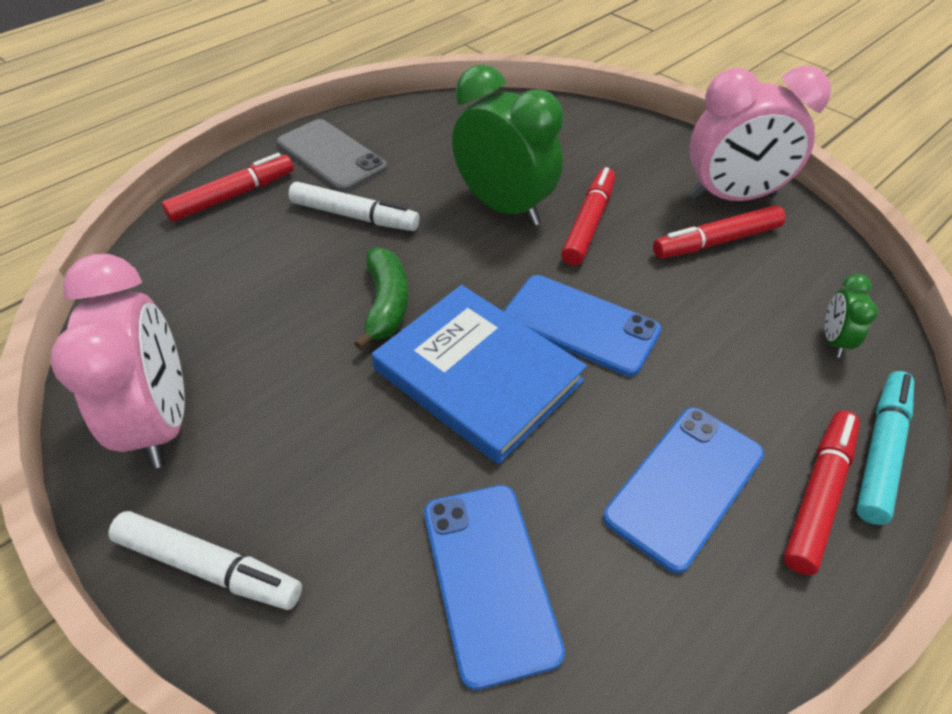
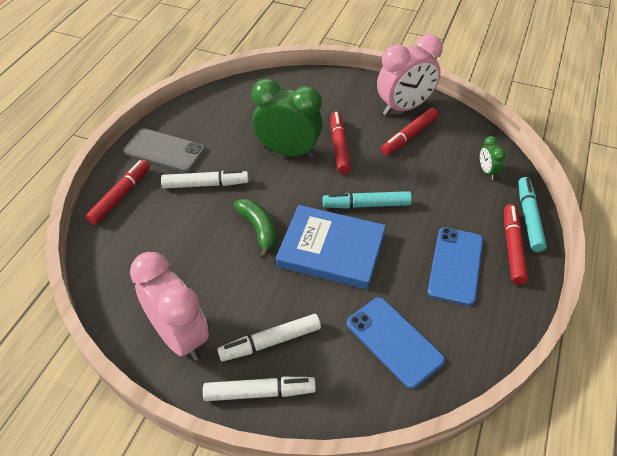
camera: 25 degrees left, 0 degrees up
(284, 487) = (270, 342): none -> white marker
(580, 324) = (366, 205): blue phone -> turquoise marker

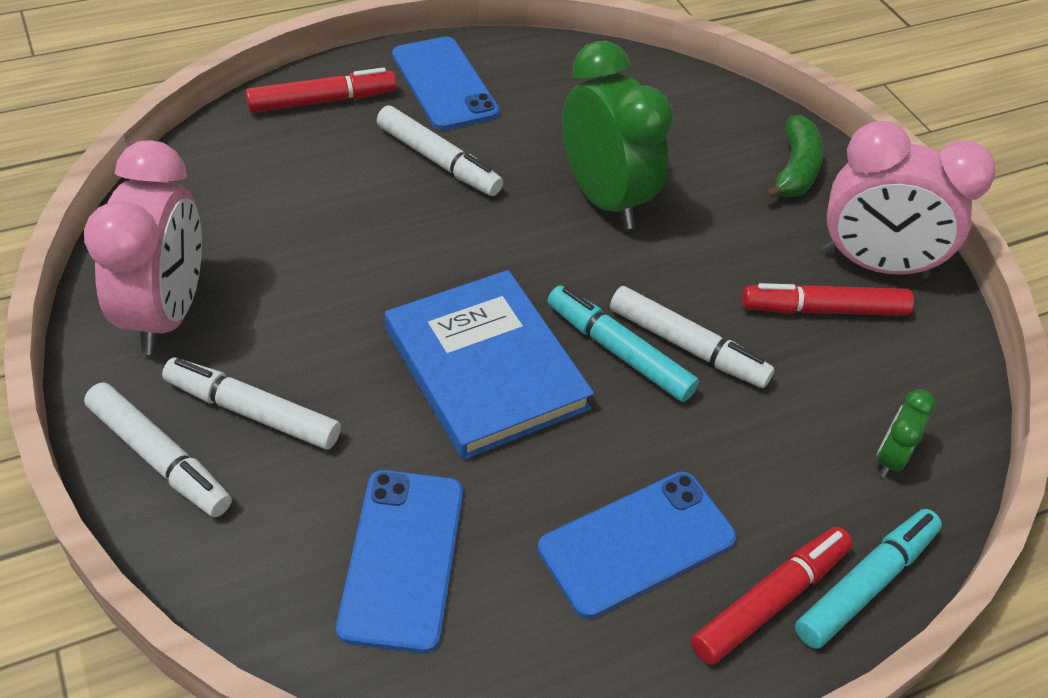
camera: 40 degrees right, 0 degrees up
(164, 150) = (444, 84): grey phone -> blue phone
(259, 229) = (427, 266): green banana -> green banana (795, 170)
(339, 146) = (689, 245): red marker -> none
(385, 184) = (687, 346): none -> white marker

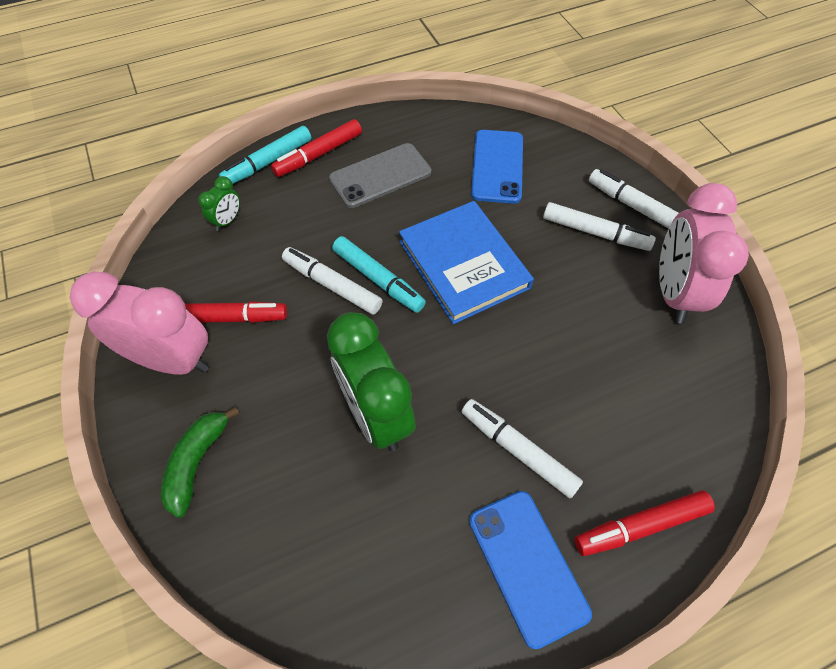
camera: 175 degrees left, 10 degrees up
(637, 543) = (380, 176): blue phone -> grey phone

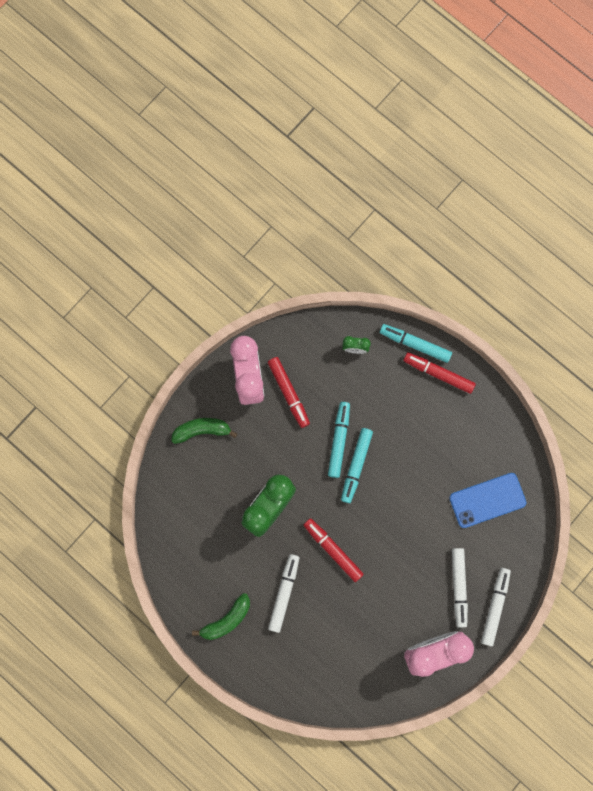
camera: 65 degrees right, 20 degrees up
(332, 285) = (339, 440): white marker -> turquoise marker
(380, 176) = (439, 425): grey phone -> none
(463, 264) = (392, 512): blue book -> none
(527, 566) = (226, 620): blue phone -> green banana
(640, 526) = (272, 670): red marker -> red marker (333, 550)

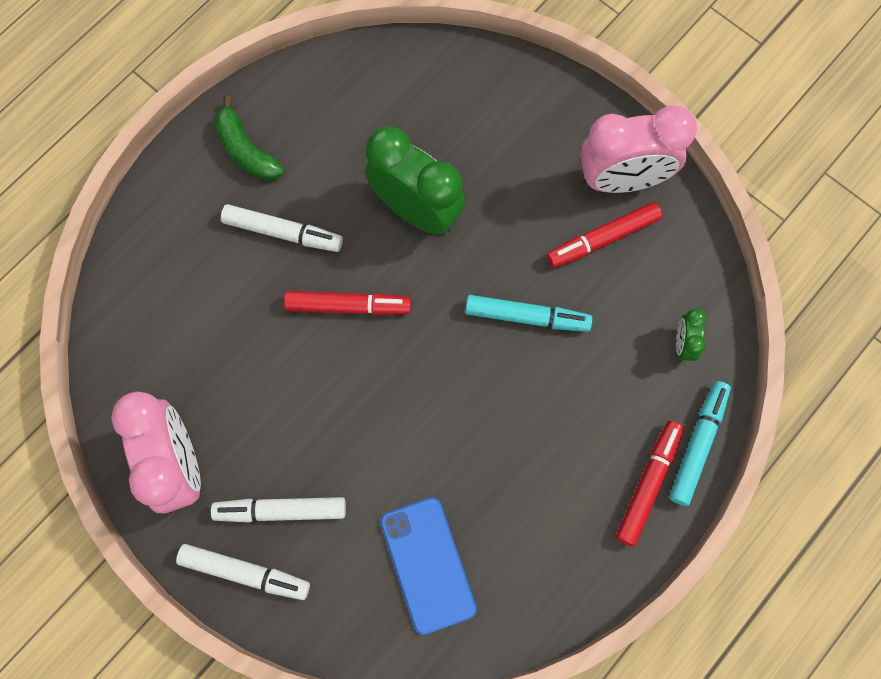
camera: 90 degrees right, 5 degrees down
(202, 430) = (537, 112): green banana -> none
(333, 550) = (348, 306): red marker -> red marker turned 45 degrees clockwise
(356, 466) = (485, 344): turquoise marker -> none

